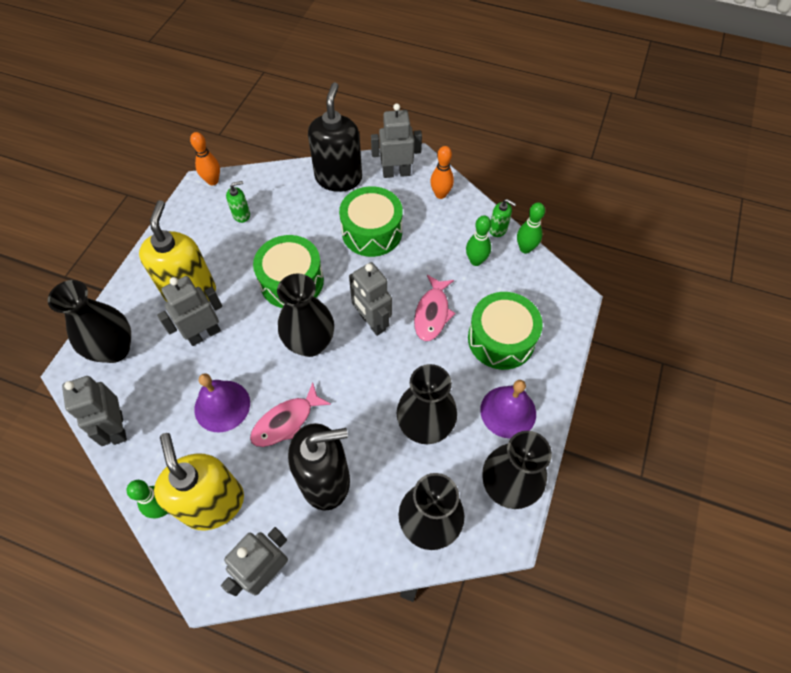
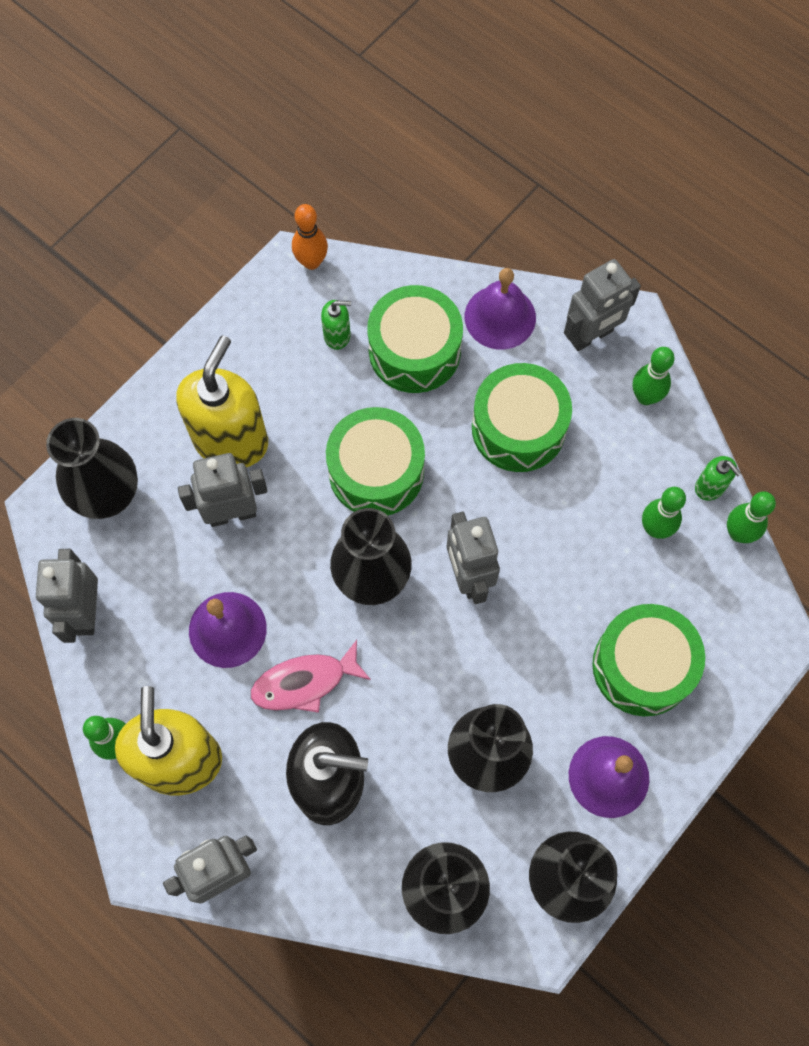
camera: 20 degrees right, 10 degrees up
(293, 209) = (414, 350): none -> green drum
(338, 178) = (500, 317): black soap dispenser -> purple bell
(396, 173) = (591, 336): grey robot -> grey robot turned 135 degrees clockwise
(432, 313) = (559, 591): pink fish -> none
(440, 194) = (645, 397): orange bowling pin -> green bowling pin

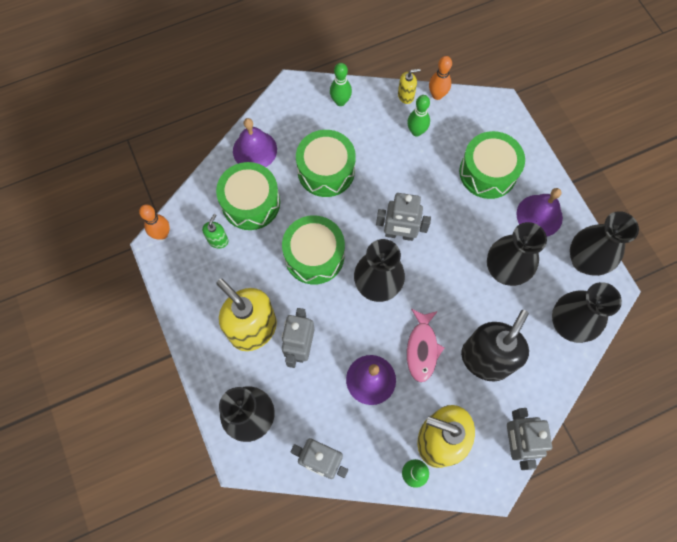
camera: 65 degrees left, 0 degrees up
(591, 336) = (291, 110): grey robot -> none
(710, 487) = (406, 96): green soap dispenser -> yellow soap dispenser
(738, 533) = (437, 95): green bowling pin -> orange bowling pin

